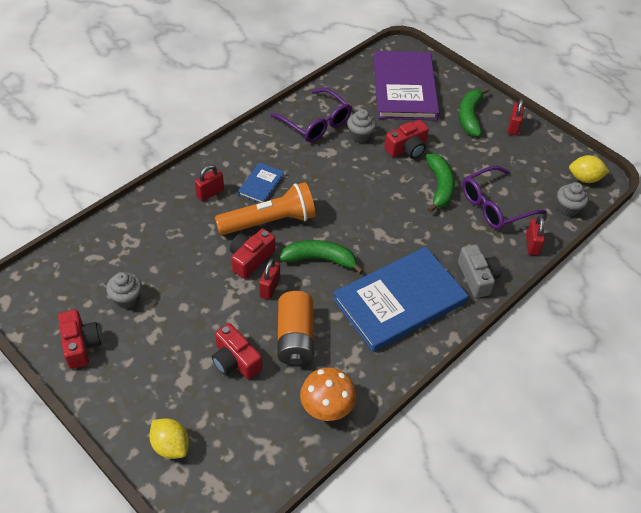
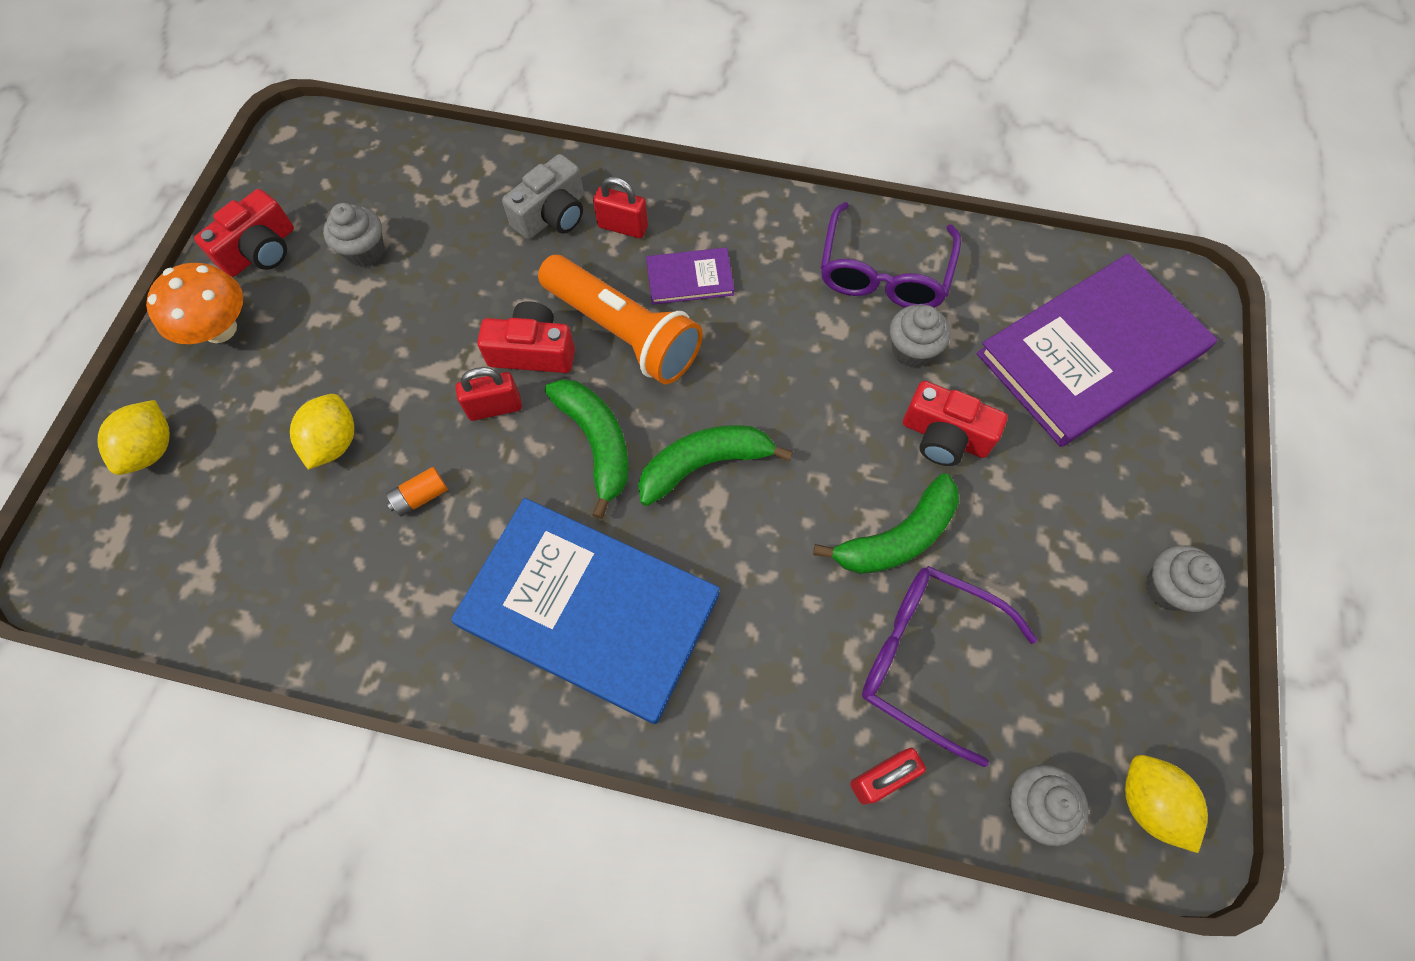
camera: 60 degrees right, 15 degrees up
(235, 360) = (334, 442): red camera -> yellow lemon
(261, 184) = (690, 278): blue book -> purple book
(295, 338) = (421, 497): orange battery -> orange battery, size x0.44
(327, 407) = (315, 614): orange mushroom -> orange mushroom (220, 329)
(470, 116) = (1123, 496): green banana -> green banana (705, 464)
(477, 277) = (727, 714): grey camera -> grey camera (552, 215)
(513, 127) = (1167, 588): red padlock -> grey cupcake

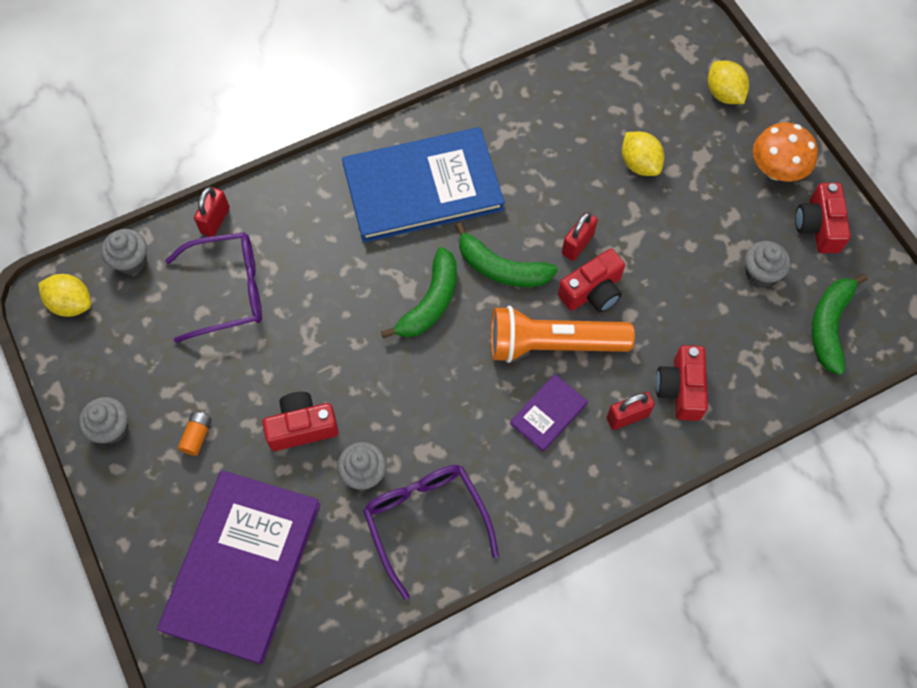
camera: 140 degrees right, 0 degrees up
(421, 497) = (563, 173): orange battery -> orange battery (197, 436)
(552, 215) = (680, 389): grey camera -> red camera
(897, 537) = (288, 342): green banana -> green banana (829, 326)

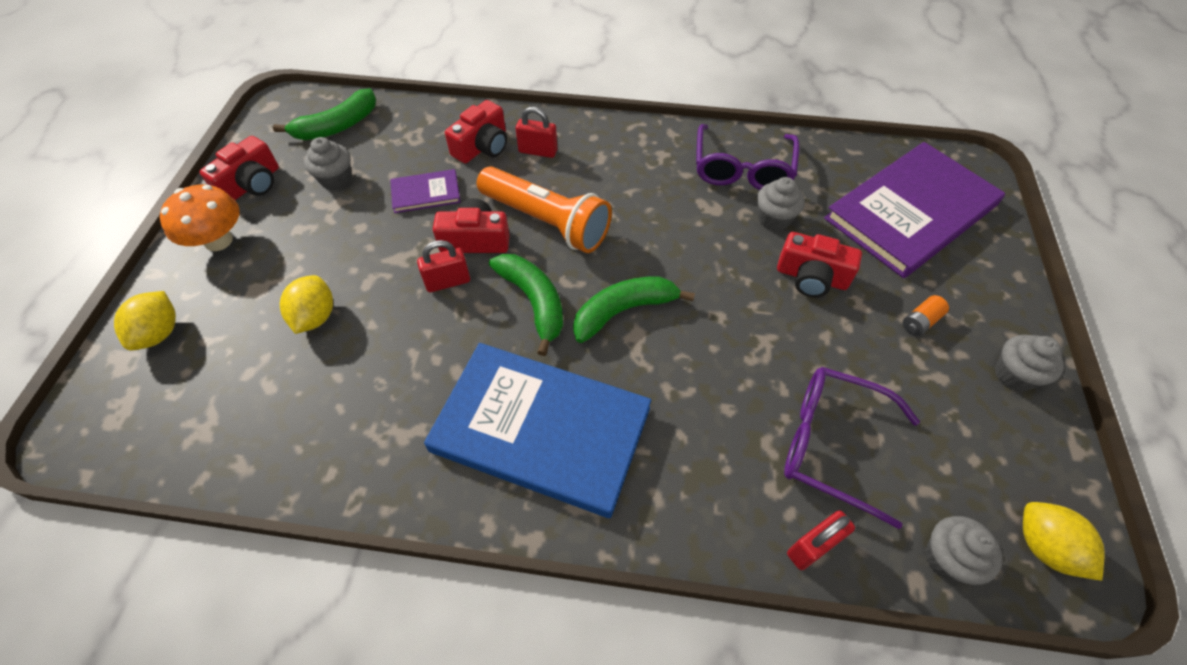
camera: 145 degrees left, 10 degrees down
(548, 413) = (594, 182): purple book -> purple book (426, 193)

